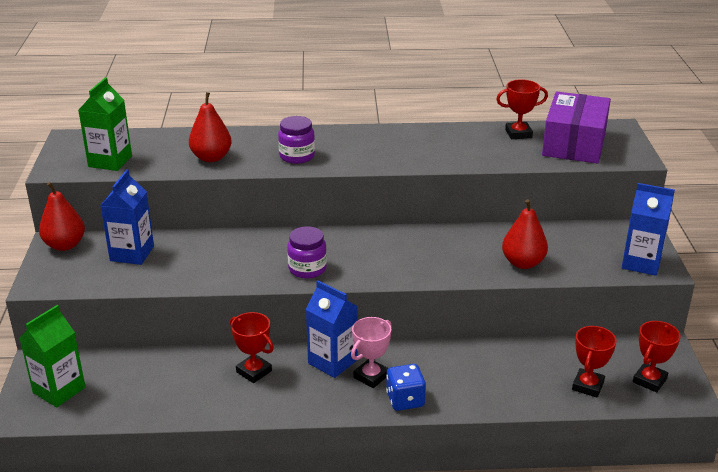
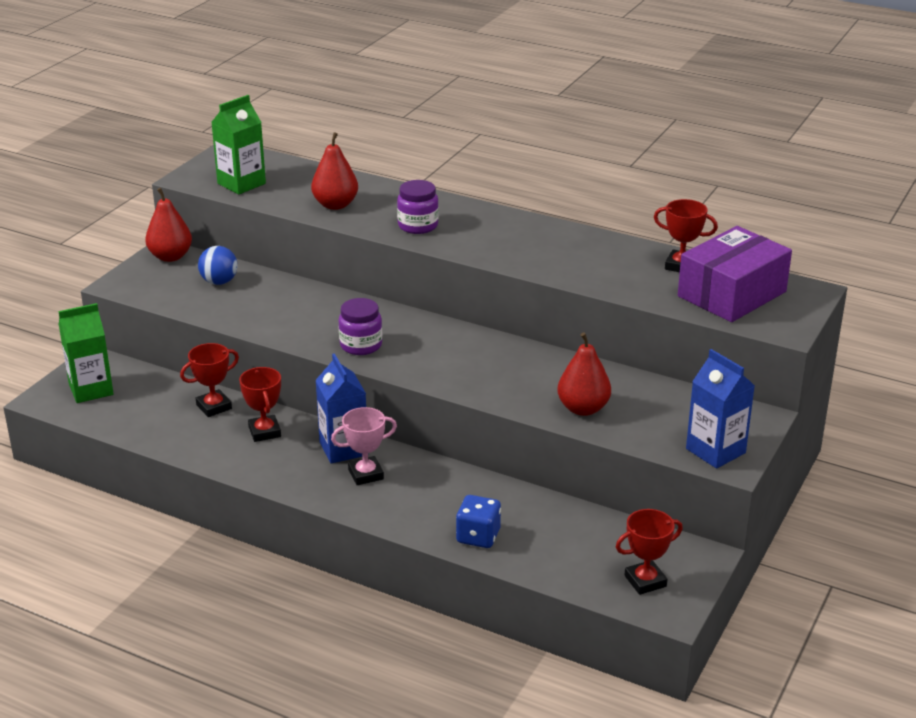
camera: 30 degrees right, 0 degrees up
(132, 253) = (219, 282): blue carton -> blue ball
(405, 400) = (376, 506): blue dice -> blue dice (478, 536)
(588, 386) = (572, 561): red trophy -> red trophy (214, 407)

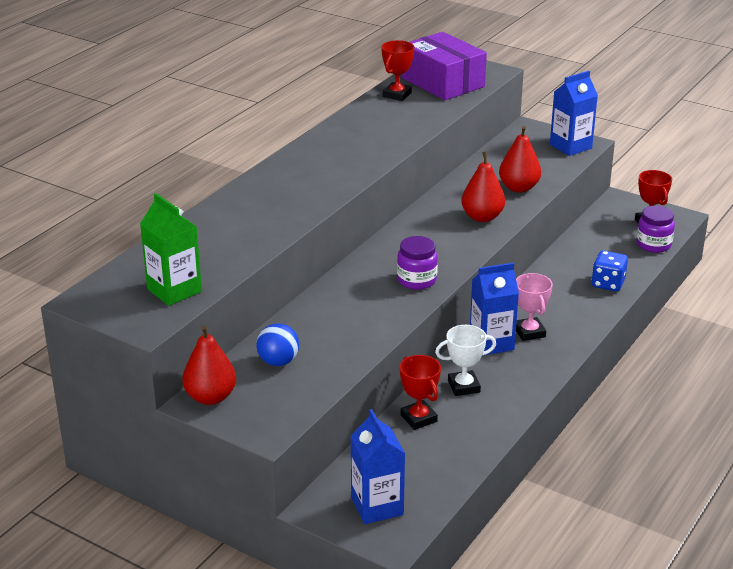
camera: 85 degrees left, 0 degrees up
(91, 389) = (377, 506): green carton -> blue carton
(264, 432) = (463, 386): red trophy -> white trophy
(335, 205) = (245, 236): red pear -> red pear (482, 217)
(418, 226) = (302, 195): purple jar -> purple jar (653, 245)

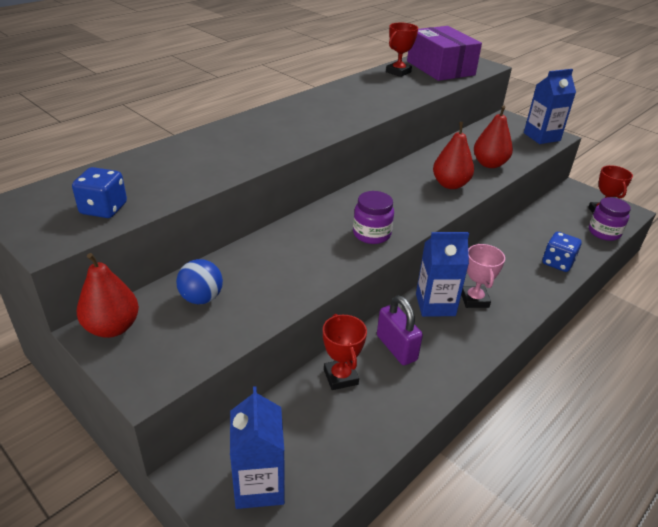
camera: 10 degrees right, 5 degrees up
(174, 290) = (104, 209): green carton -> blue dice
(463, 386) = (396, 348): white trophy -> purple padlock

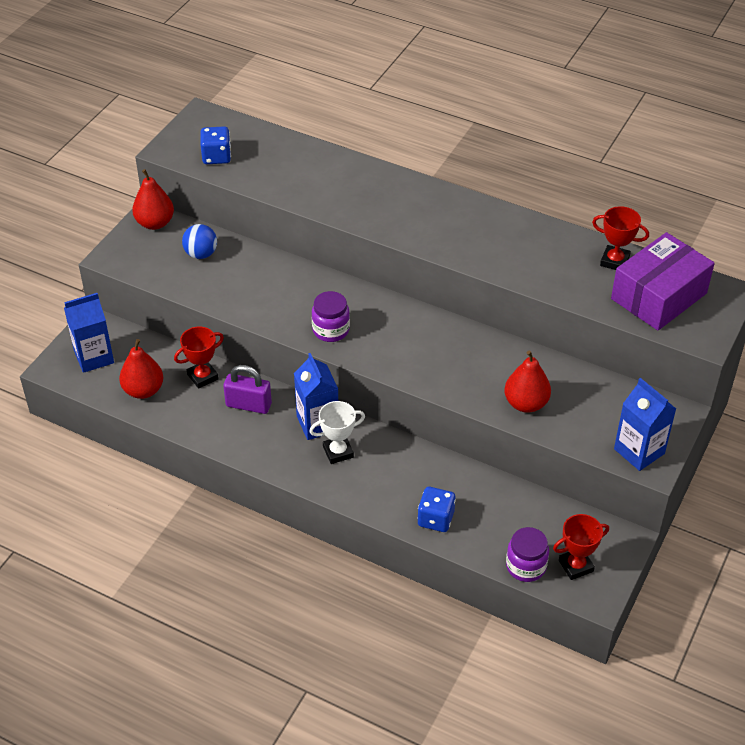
camera: 75 degrees right, 10 degrees up
(396, 348) = (248, 405): purple padlock -> purple padlock turned 60 degrees clockwise
(450, 184) = (456, 374): red pear -> red pear (143, 390)
(474, 299) = (338, 452): pink trophy -> white trophy

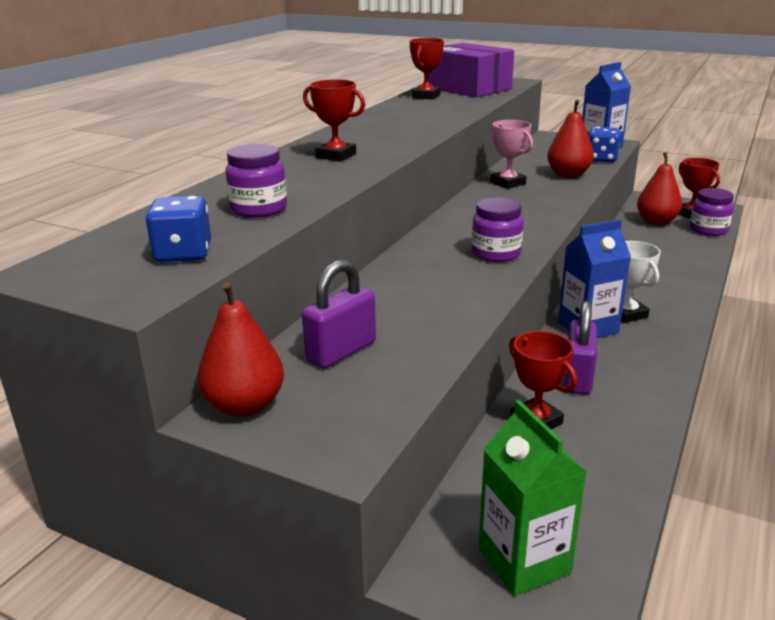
camera: 90 degrees left, 20 degrees down
(94, 357) = (524, 561): blue carton -> green carton
(143, 390) = (588, 483): red pear -> red pear (656, 222)
(201, 254) = (341, 351): blue ball -> purple padlock
(282, 177) = (259, 209): none -> purple jar
(397, 205) = (336, 156): none -> red trophy
(435, 519) = (684, 264): blue dice -> blue dice (602, 159)
(498, 355) = (508, 183): none -> pink trophy

